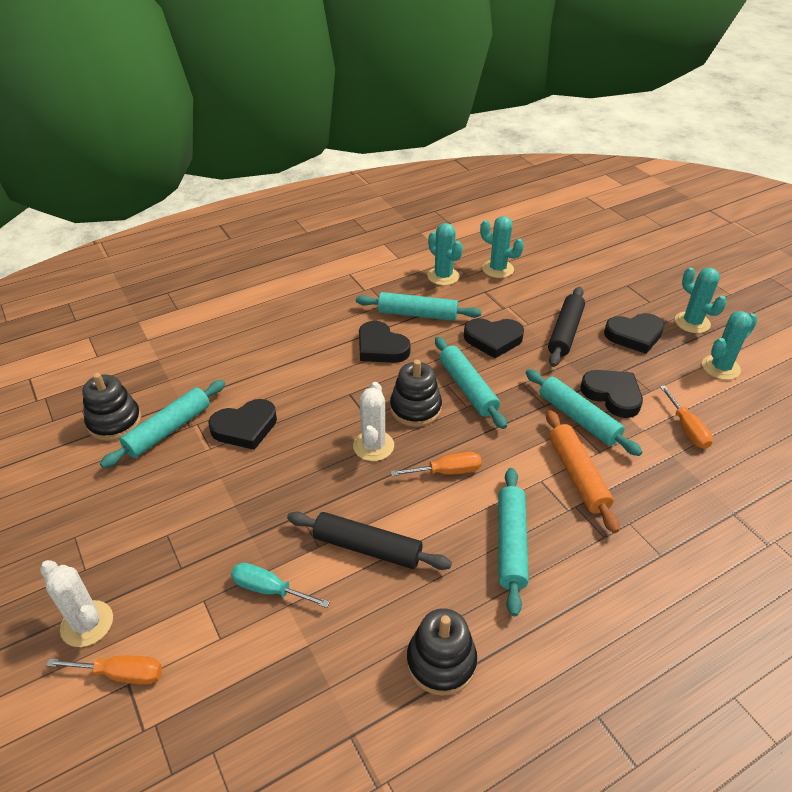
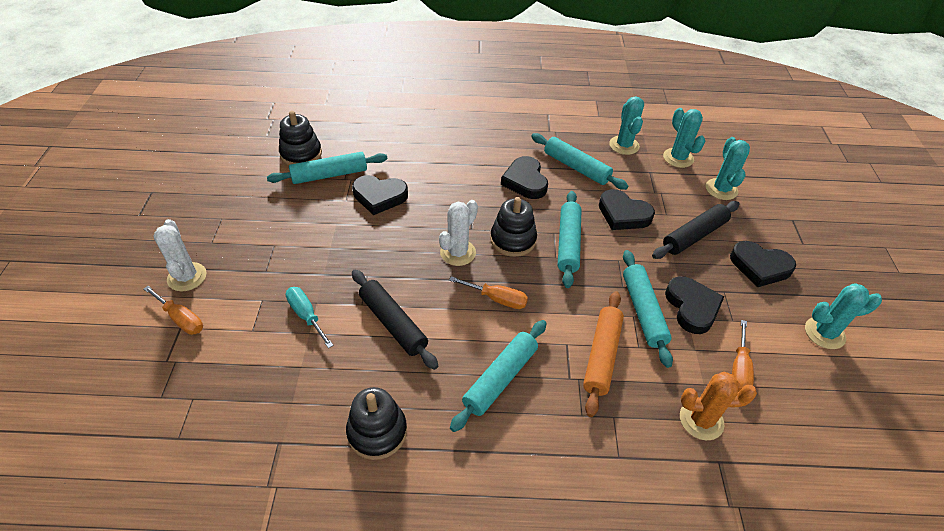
camera: 30 degrees right, 5 degrees up
(692, 322) = (831, 280): turquoise cactus -> turquoise cactus (721, 189)
(694, 487) = (701, 420): none -> orange cactus

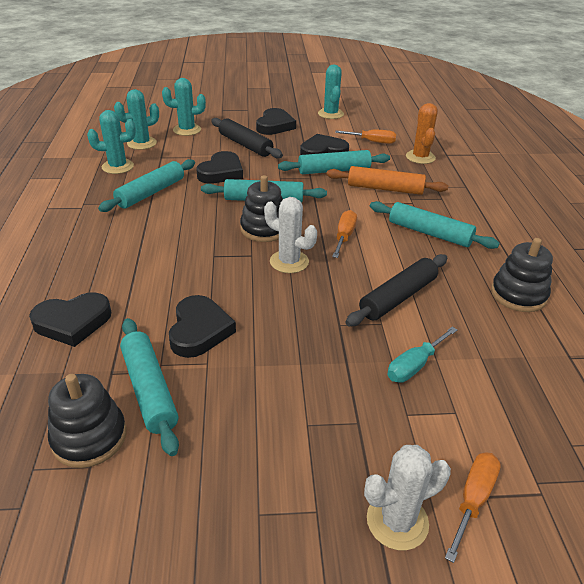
camera: 95 degrees left, 10 degrees down
(525, 181) = (172, 222): black heart -> black heart (73, 322)

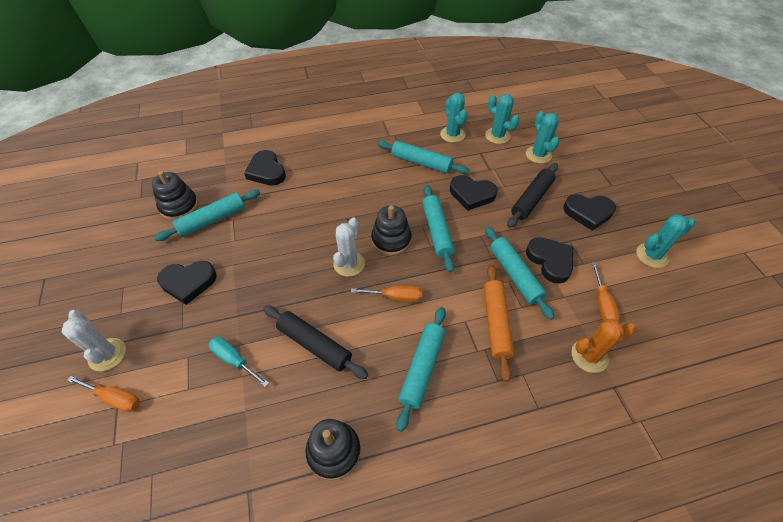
camera: 80 degrees right, 15 degrees up
(199, 330) = (264, 229): black heart -> black heart (188, 282)

